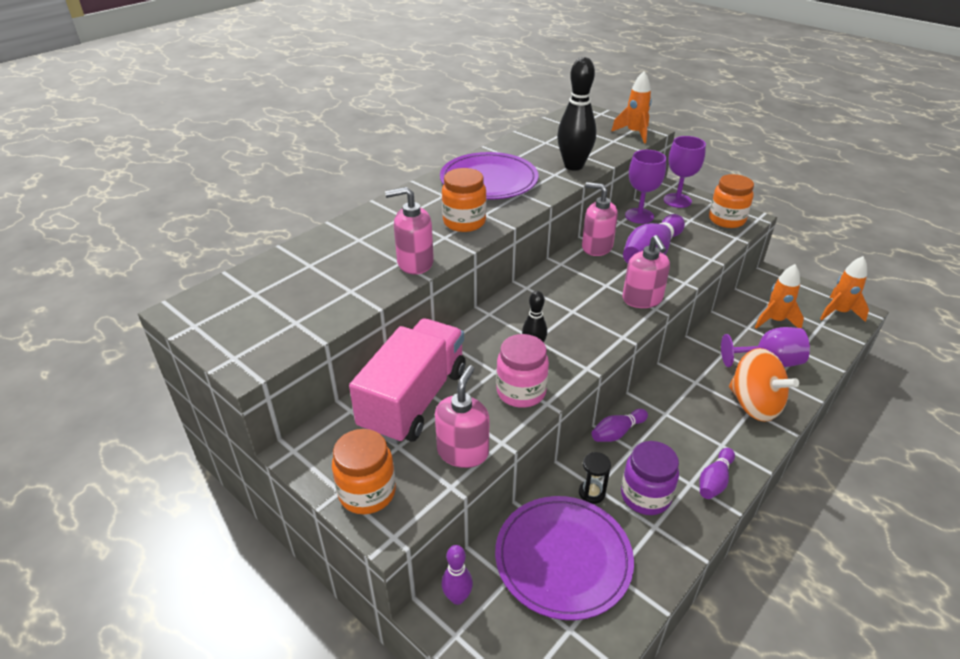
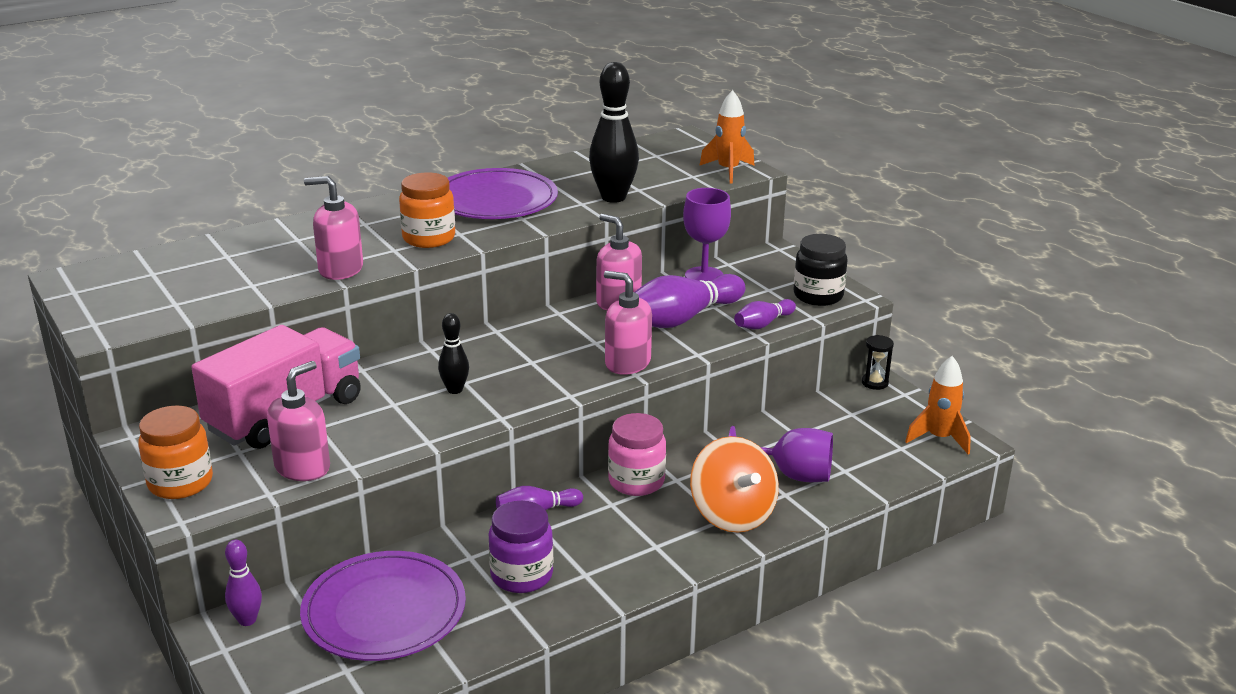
camera: 15 degrees right, 10 degrees down
(521, 392) = (407, 427): pink jar -> pink jar (636, 481)
(591, 493) = (461, 561): black hourglass -> black hourglass (874, 383)
(642, 299) = (627, 363): pink soap dispenser -> pink soap dispenser turned 120 degrees clockwise
(677, 200) = (771, 266): purple goblet -> none
(714, 481) = (616, 577): purple bowling pin -> purple bowling pin (763, 324)
(726, 220) = (818, 296): orange jar -> black jar
(775, 321) = (840, 433): orange rocket -> none

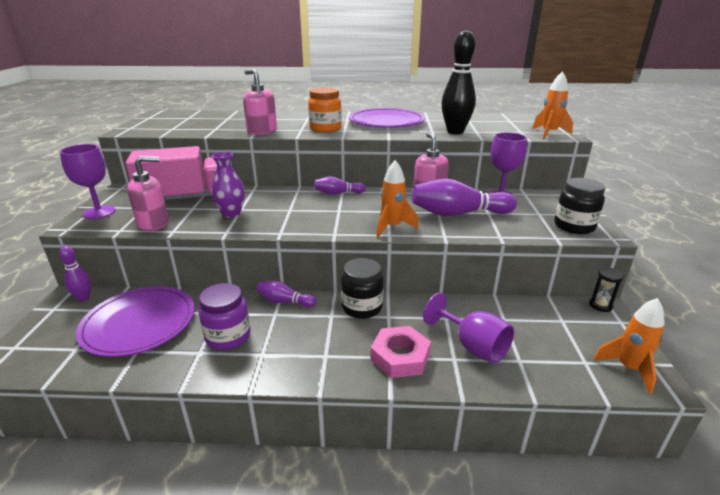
camera: 35 degrees right, 0 degrees up
(180, 483) = (99, 212): orange jar -> purple goblet
(392, 415) = (231, 213): none -> purple vase
(455, 390) = (279, 211): black bowling pin -> none
(627, 363) = (392, 227): pink soap dispenser -> orange rocket
(636, 481) = (362, 307): pink jar -> black jar
(732, 514) = (400, 357): orange spinning top -> pink nut
(763, 324) = (512, 231): purple bowling pin -> purple bowling pin (338, 193)

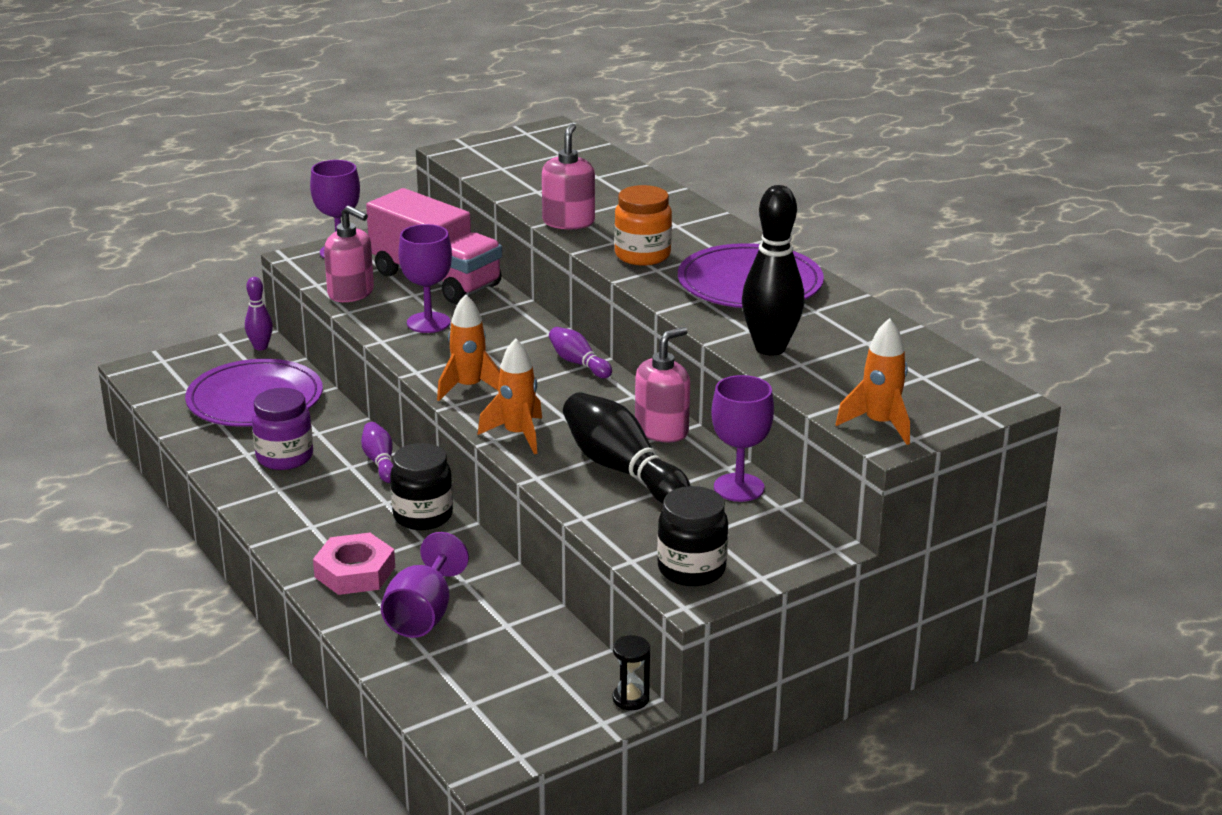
camera: 55 degrees right, 0 degrees up
(231, 213) = (428, 323): purple vase -> purple goblet
(458, 214) = (622, 469): purple bowling pin -> black bowling pin
(628, 368) = (490, 738): orange rocket -> orange rocket (469, 388)

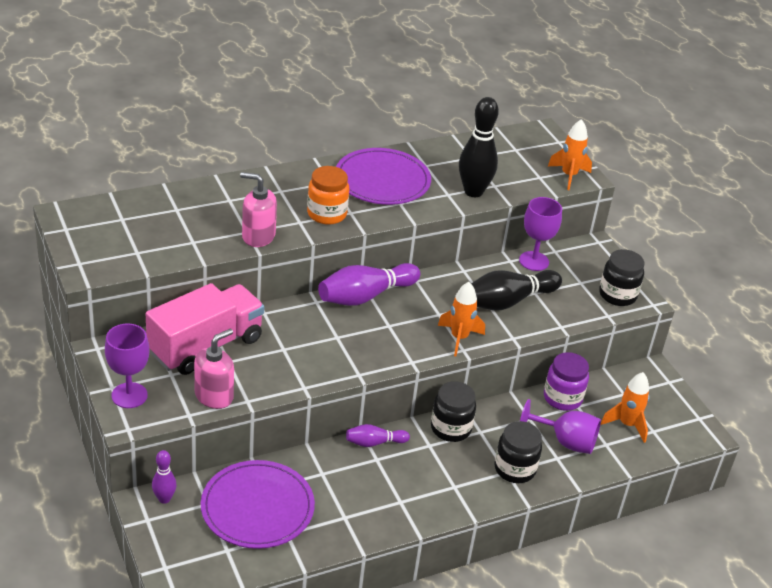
camera: 85 degrees left, 10 degrees up
(284, 457) = (356, 495): purple jar -> purple jar (562, 398)
(355, 572) = (514, 469): pink nut -> black jar
(428, 323) = (281, 359): purple goblet -> none
(469, 388) = (389, 351): orange rocket -> orange rocket (627, 424)
(578, 363) = (365, 296): purple bowling pin -> purple bowling pin, size x1.86
(630, 699) = (649, 367): black hourglass -> none
(662, 430) = (463, 277): pink soap dispenser -> none

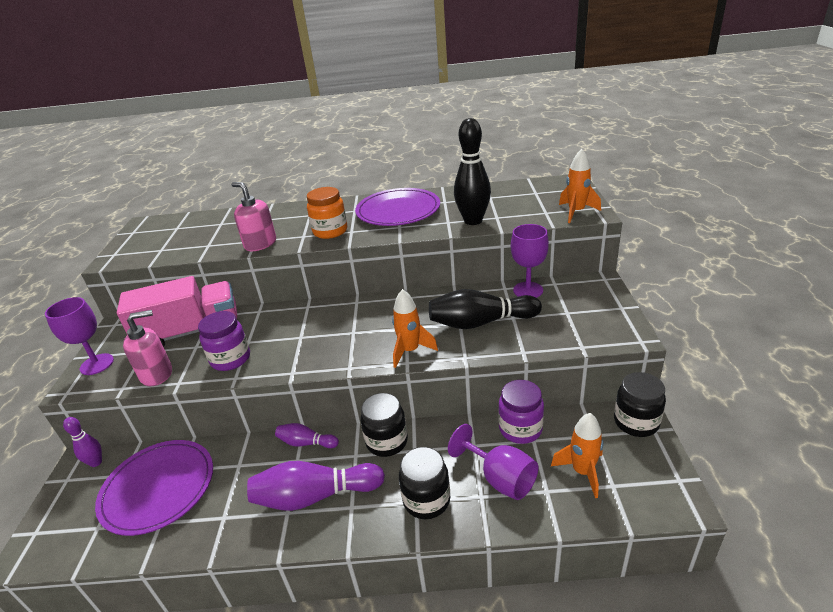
camera: 30 degrees right, 5 degrees down
(282, 369) = (231, 359): none -> purple jar
(365, 296) = (351, 306): purple bowling pin -> purple bowling pin (315, 496)
(617, 295) = (602, 328): black jar -> black jar (636, 422)

